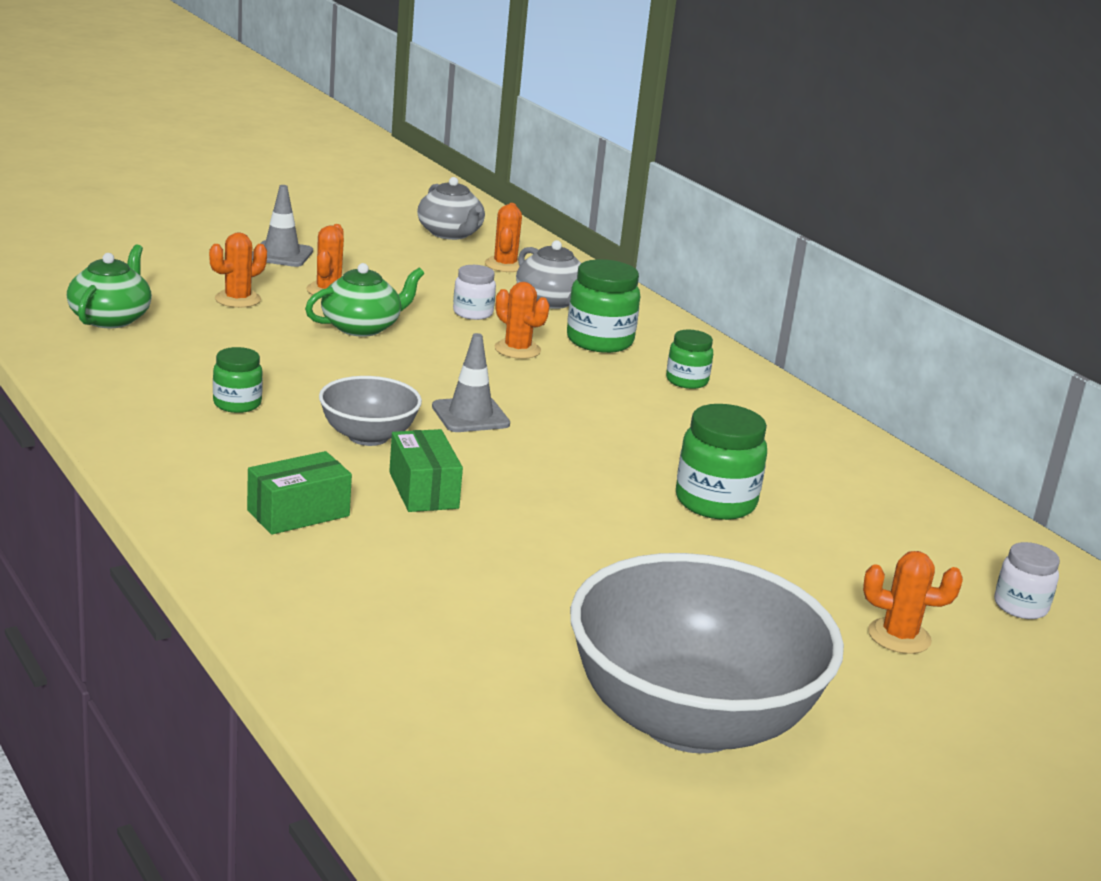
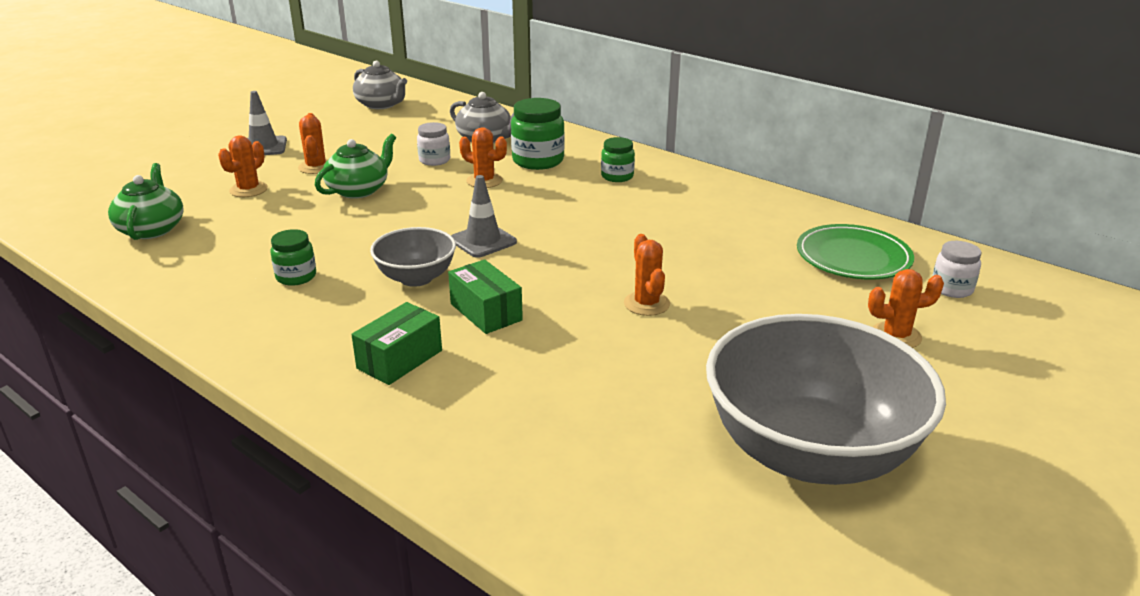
camera: 15 degrees left, 5 degrees up
(505, 265) = (435, 119): orange cactus -> orange cactus (646, 304)
(715, 502) = (700, 264): green jar -> none
(919, 541) = (853, 257): none -> green plate

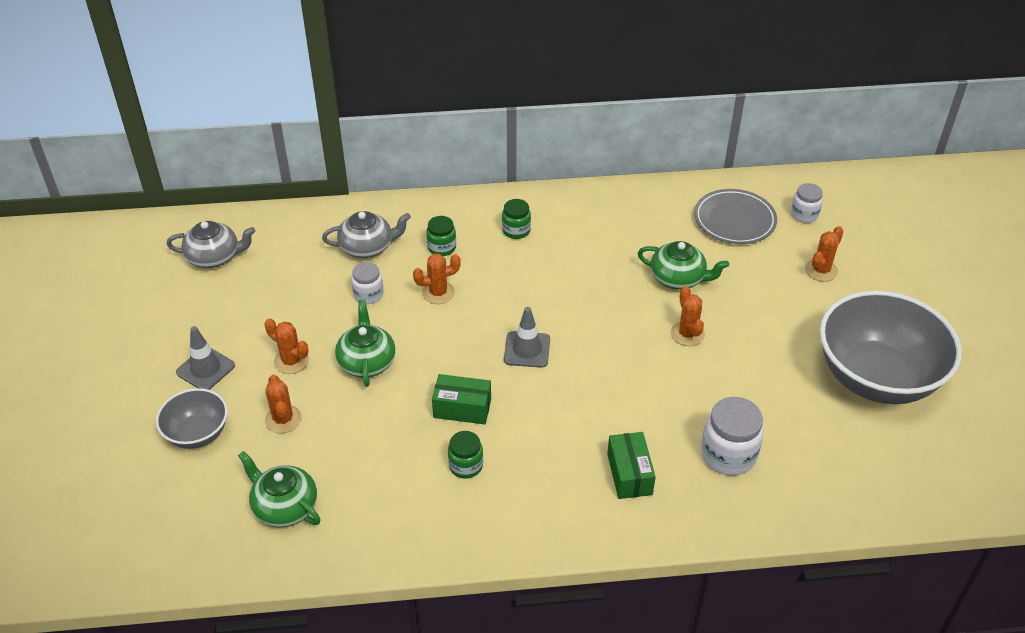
camera: 45 degrees left, 15 degrees up
(416, 278) = (538, 410): grey bowl -> grey bowl (197, 434)
(486, 312) = (618, 405): green box -> green box (462, 408)
(514, 405) = (728, 455): none -> white jar
(538, 161) = (441, 248): green jar -> green jar, size x0.61
(646, 304) = (687, 334): orange cactus -> orange cactus turned 45 degrees clockwise
(711, 266) = (678, 278): none -> green teapot
(853, 257) = (734, 220): green plate -> grey plate

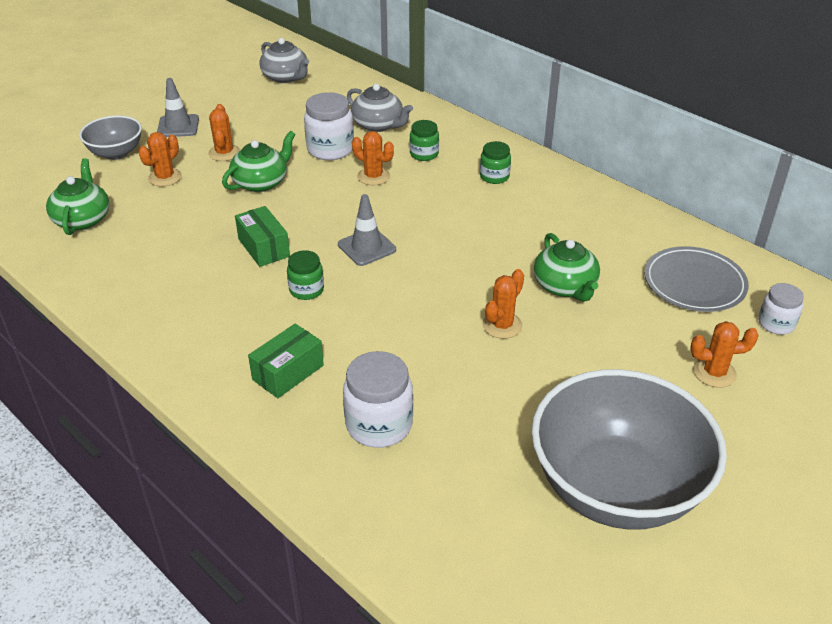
camera: 50 degrees right, 5 degrees down
(368, 295) = (330, 149): white jar -> white jar, size x1.65
(466, 466) = (204, 279): green jar -> green jar (306, 290)

